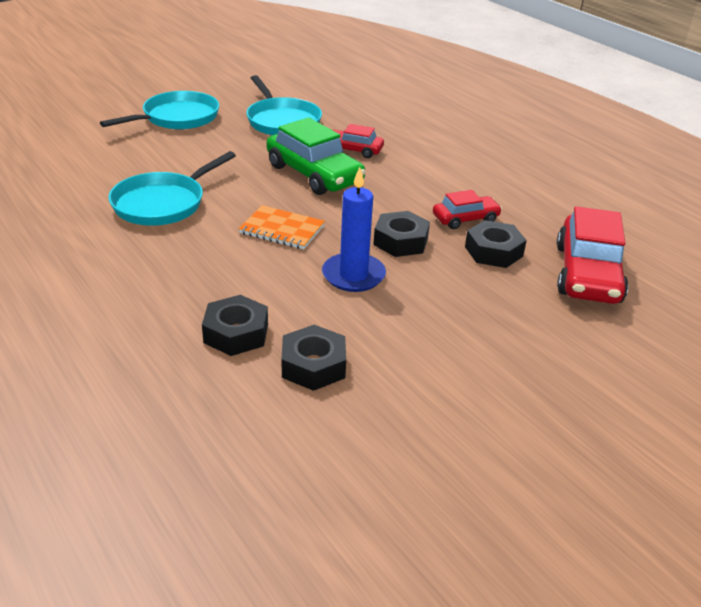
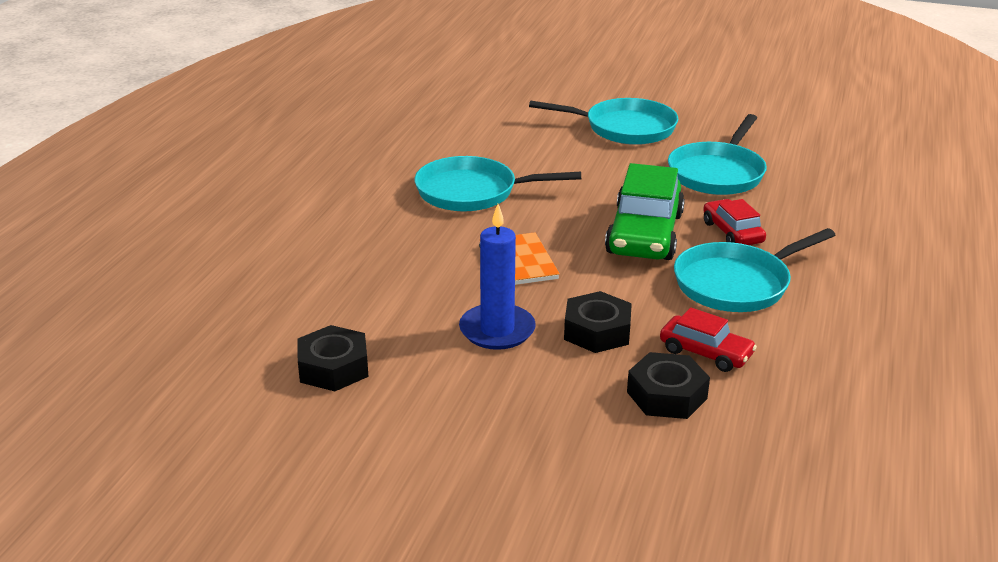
camera: 55 degrees right, 5 degrees down
(236, 333) = (333, 312): black nut -> none
(408, 176) = (736, 284): none -> turquoise pan
(587, 274) = (720, 478): red car -> none

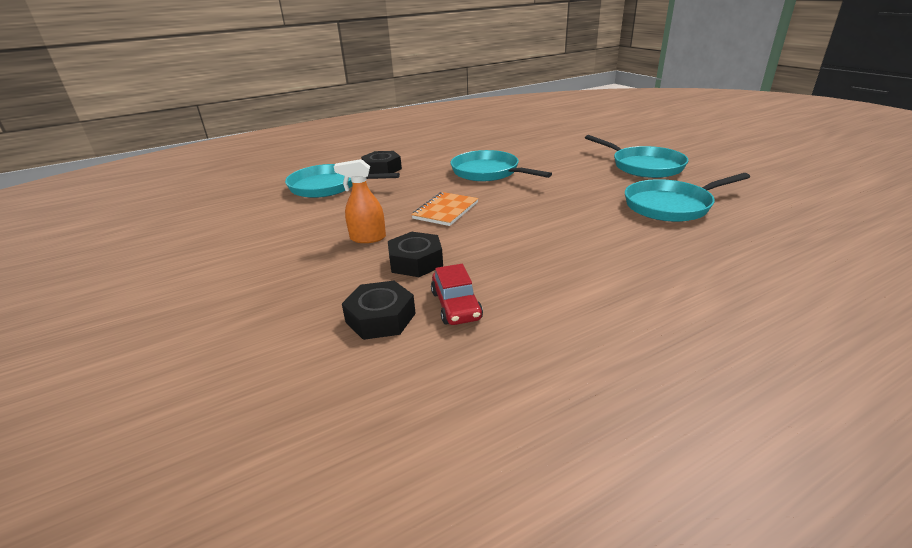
camera: 45 degrees right, 0 degrees up
(333, 368) = (269, 223): black nut -> black nut (382, 169)
(497, 330) = (367, 238): blue candle -> orange spray bottle
(645, 234) = (550, 222): green car -> none
(732, 232) = (617, 242): red car -> none
(736, 284) = (561, 273): turquoise pan -> turquoise pan (328, 186)

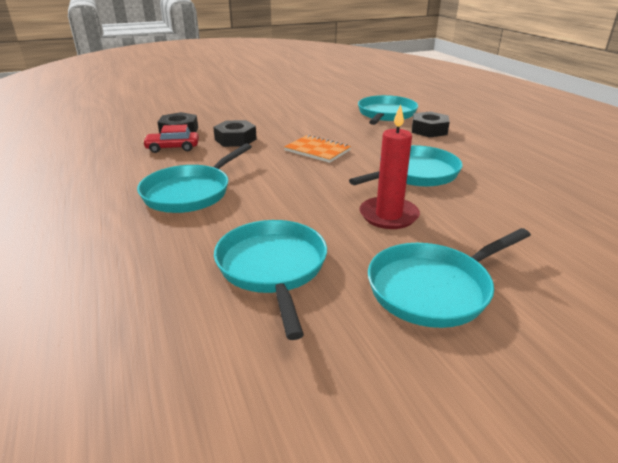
camera: 95 degrees right, 0 degrees up
(367, 238) = (280, 127): orange spray bottle -> none
(567, 178) = (388, 215): none -> red candle
(583, 260) = (190, 192): none -> turquoise pan

